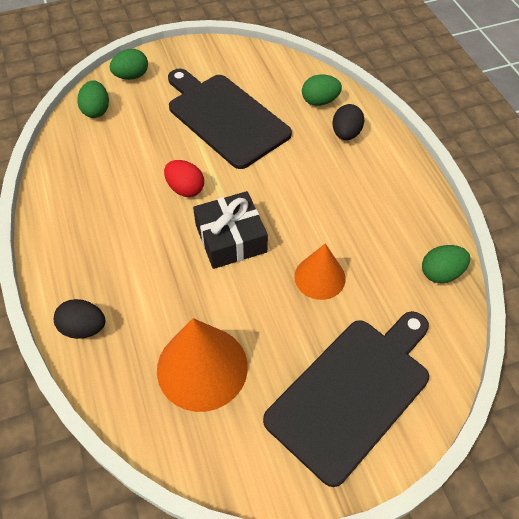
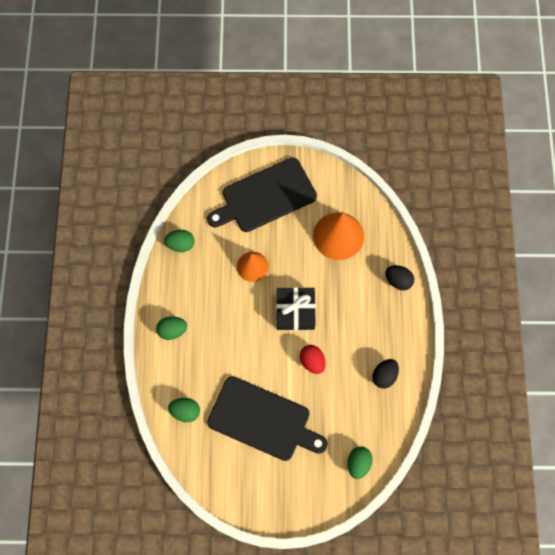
camera: 160 degrees left, 15 degrees up
(131, 76) = (322, 495): green egg -> green egg (172, 331)
(225, 117) = (263, 420): black cutting board -> black cutting board turned 45 degrees counterclockwise
(346, 134) = (182, 372): black egg -> black egg (384, 376)

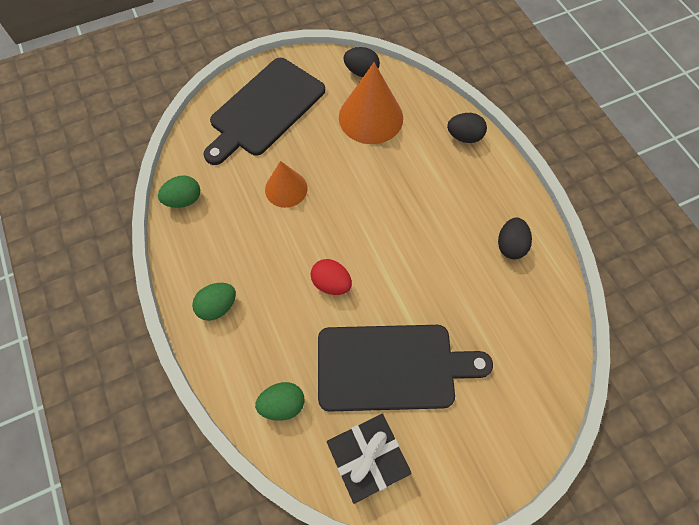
camera: 25 degrees left, 5 degrees down
(295, 311) = (364, 218): black gift -> black gift (367, 459)
(312, 362) = (416, 266): red egg -> red egg (331, 283)
(350, 194) = (361, 72): none -> black egg
(358, 463) = (542, 365): green egg -> none

